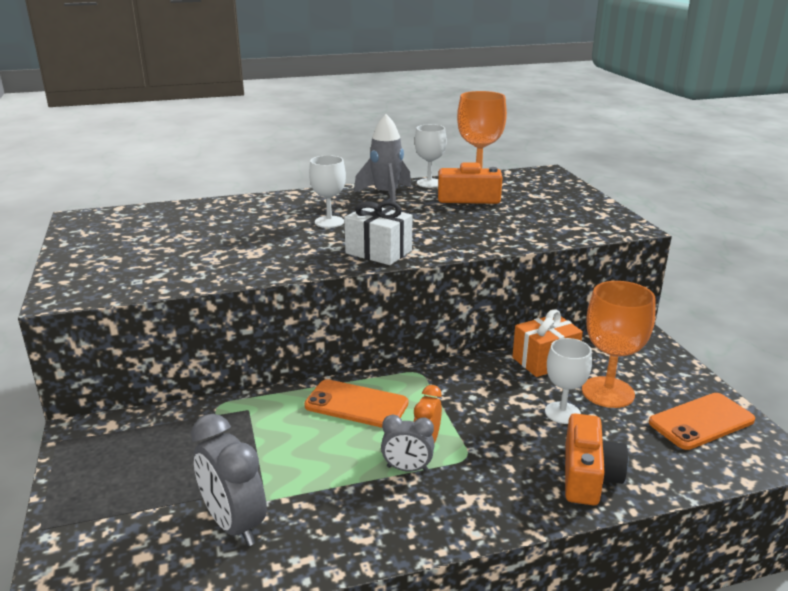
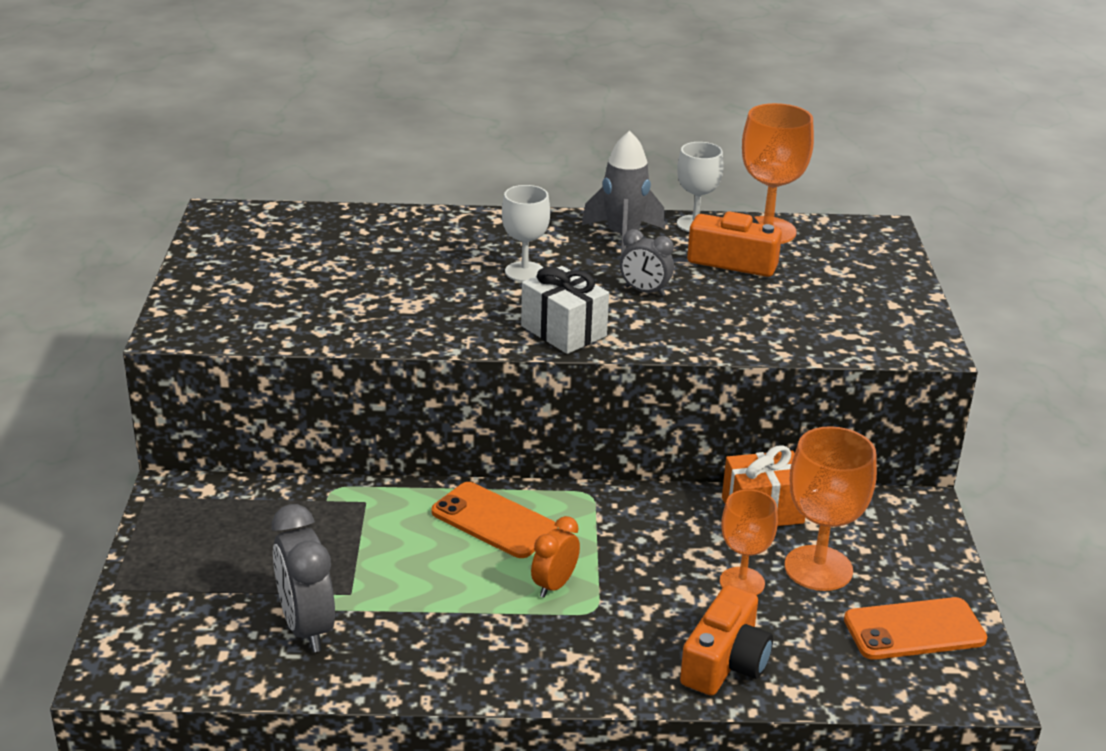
camera: 15 degrees right, 5 degrees up
(407, 469) = (518, 609): grey clock -> grey clock (644, 291)
(562, 413) = (742, 582): white goblet -> orange goblet

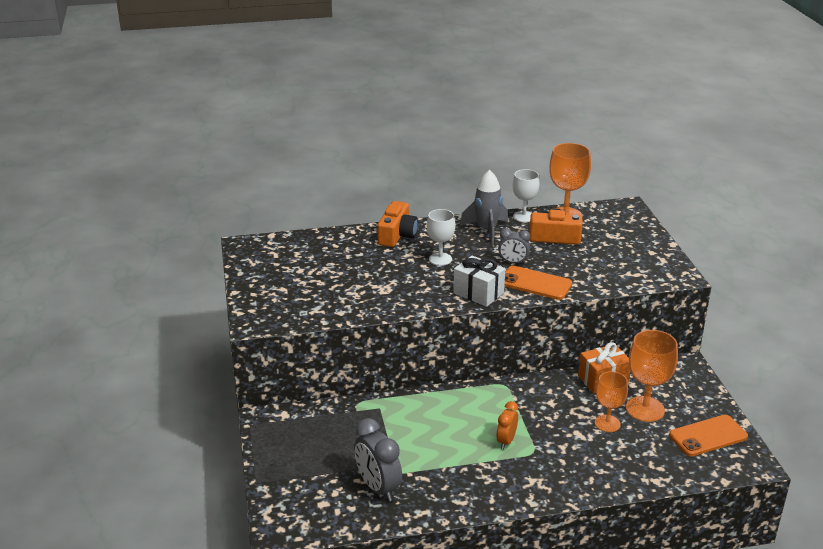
camera: 10 degrees left, 0 degrees up
(493, 521) = (457, 409): orange phone -> orange phone (535, 283)
(725, 662) = (615, 470): orange camera -> orange camera (397, 235)

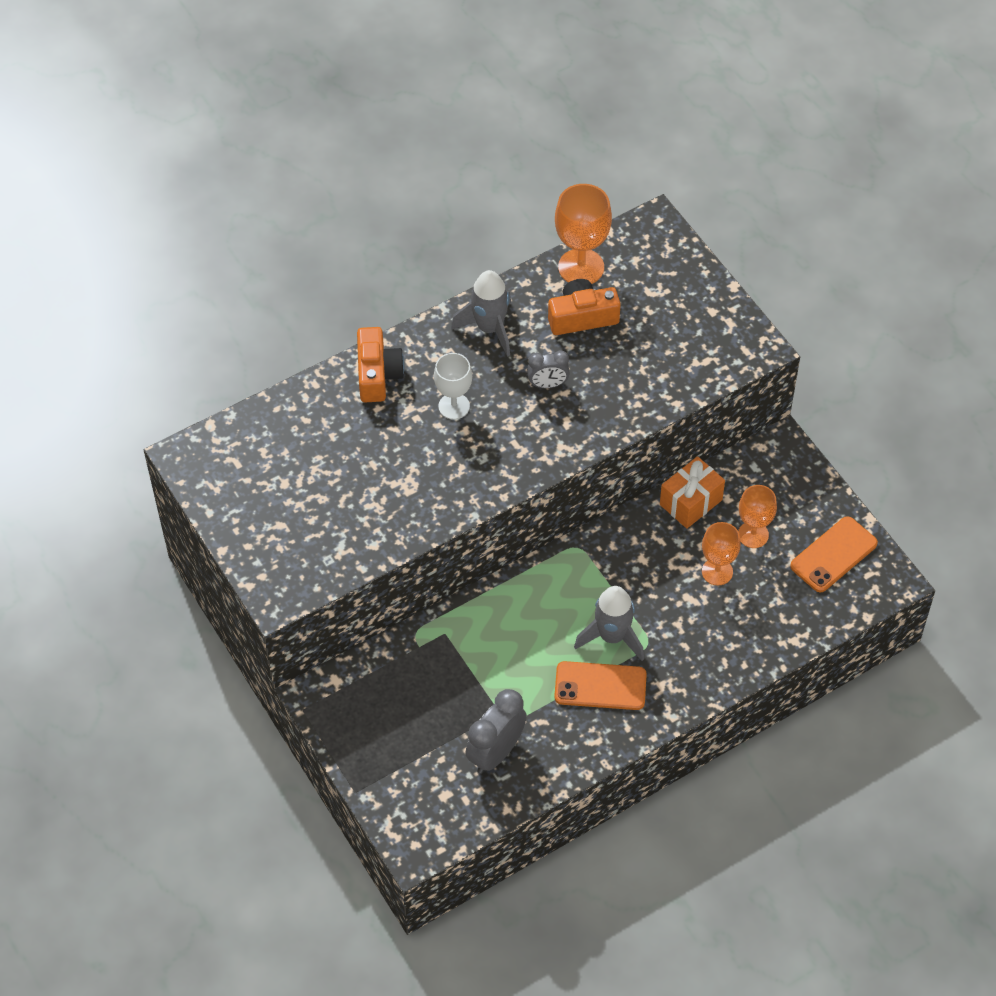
camera: 20 degrees left, 25 degrees up
(378, 487) = (496, 752): grey clock -> grey clock turned 90 degrees clockwise
(478, 293) = (527, 457): white gift -> none
(506, 441) = (612, 636): orange clock -> grey rocket
(523, 216) = (527, 285): white goblet -> none
(535, 283) = (589, 417): orange phone -> orange phone (600, 686)
(645, 409) = (753, 535): orange goblet -> orange goblet, size x0.66

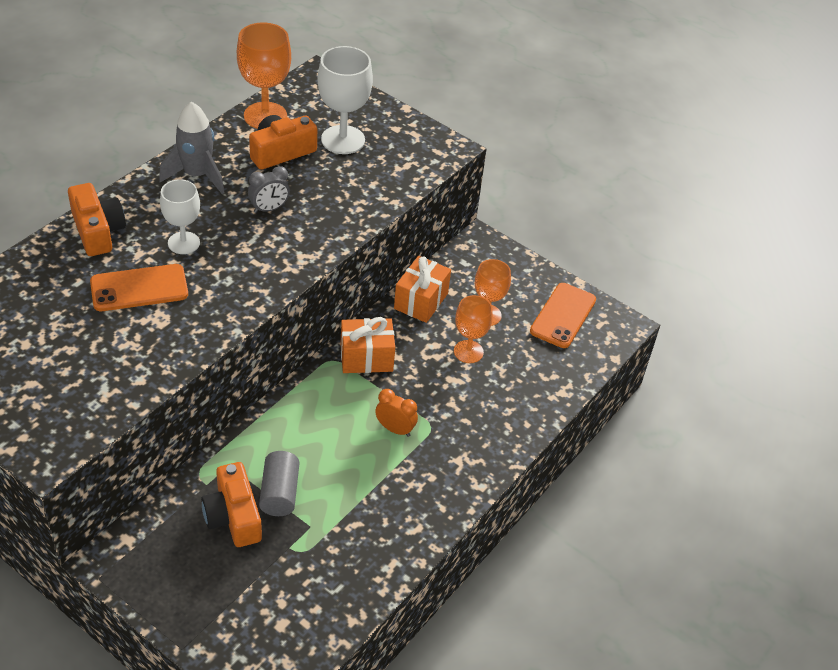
camera: 25 degrees left, 10 degrees down
(434, 684) = (233, 516): none -> orange camera
(482, 672) = (279, 493): none -> grey cylinder
(496, 752) = (320, 566): grey clock -> none
(600, 686) = (401, 476): orange phone -> orange phone (139, 288)
(612, 553) = (366, 358): none -> orange gift
(612, 636) = (395, 429): grey rocket -> orange clock
(651, 314) = (343, 140): none -> white goblet

